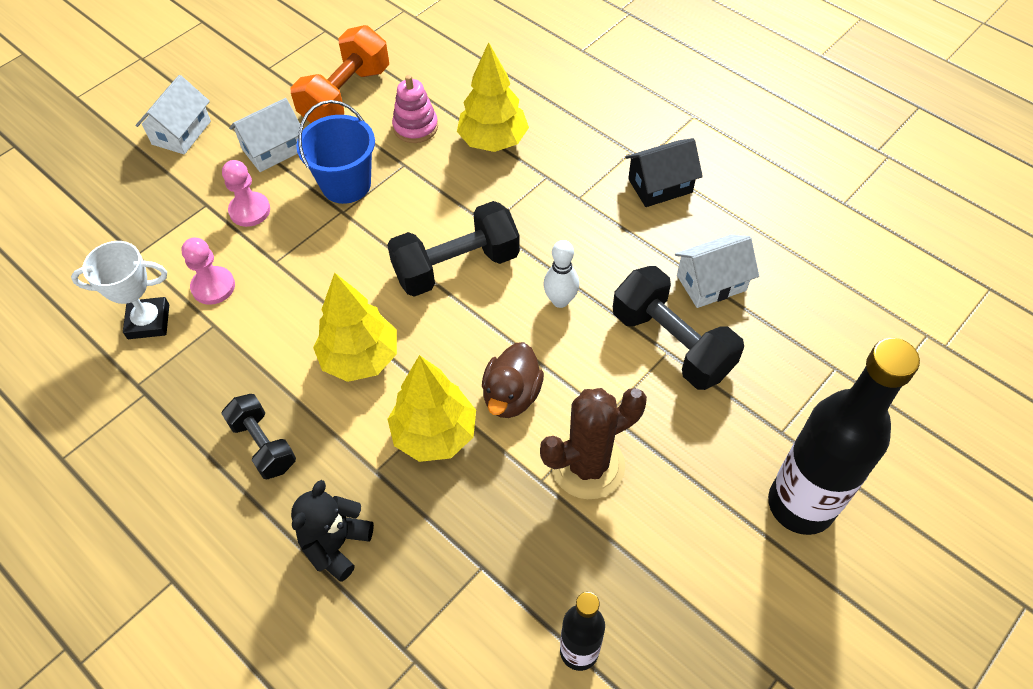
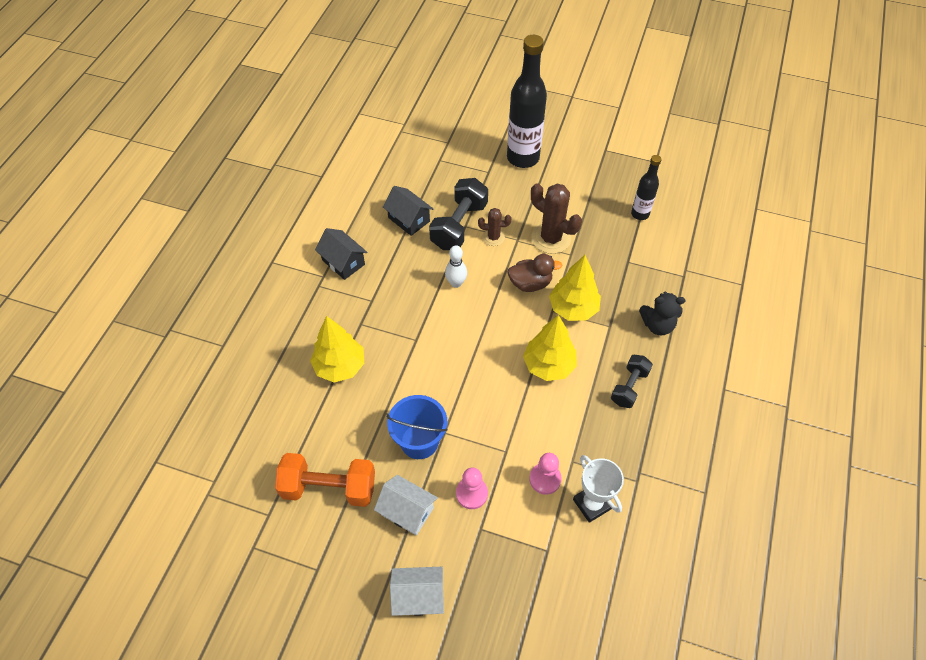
camera: 115 degrees left, 0 degrees up
(415, 127) = (345, 422): pink stacking toy -> none
(456, 266) = (457, 344): black dumbbell -> none
(627, 382) = (493, 237): none -> brown cactus
(711, 283) = (409, 219): white house -> black house

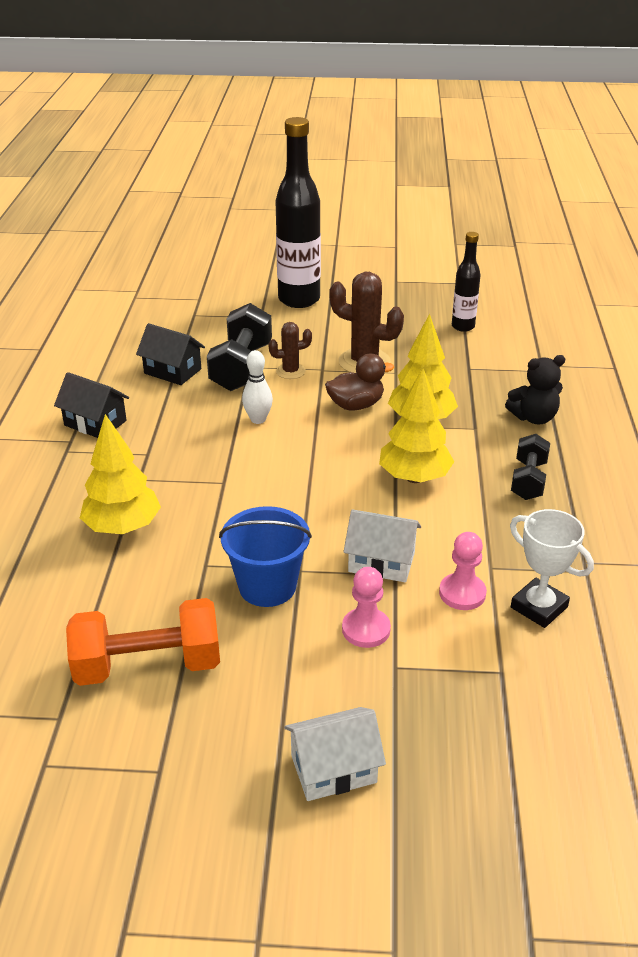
camera: 15 degrees left, 20 degrees down
(407, 511) = (278, 669): white house -> white house (381, 562)

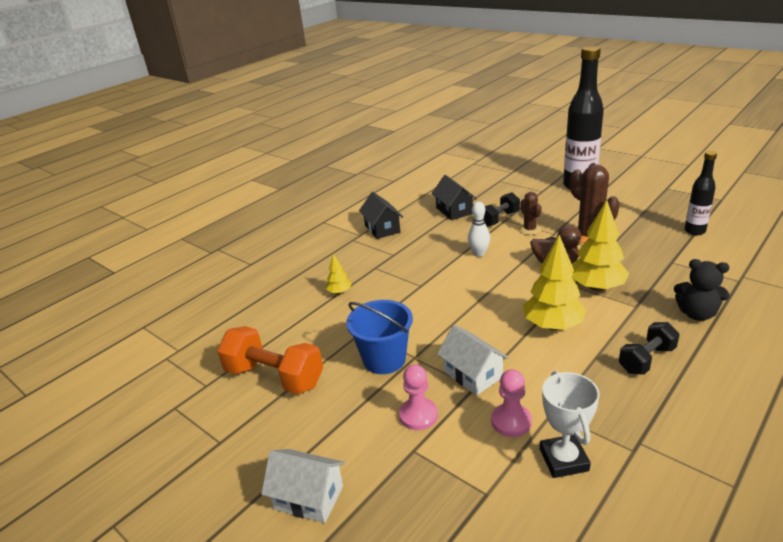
camera: 40 degrees right, 5 degrees down
(123, 527) = (339, 292): yellow tree -> yellow tree, size x0.49
(241, 367) = (499, 219): black dumbbell -> black dumbbell, size x0.62
(290, 371) = (529, 229): brown cactus -> brown cactus turned 45 degrees clockwise

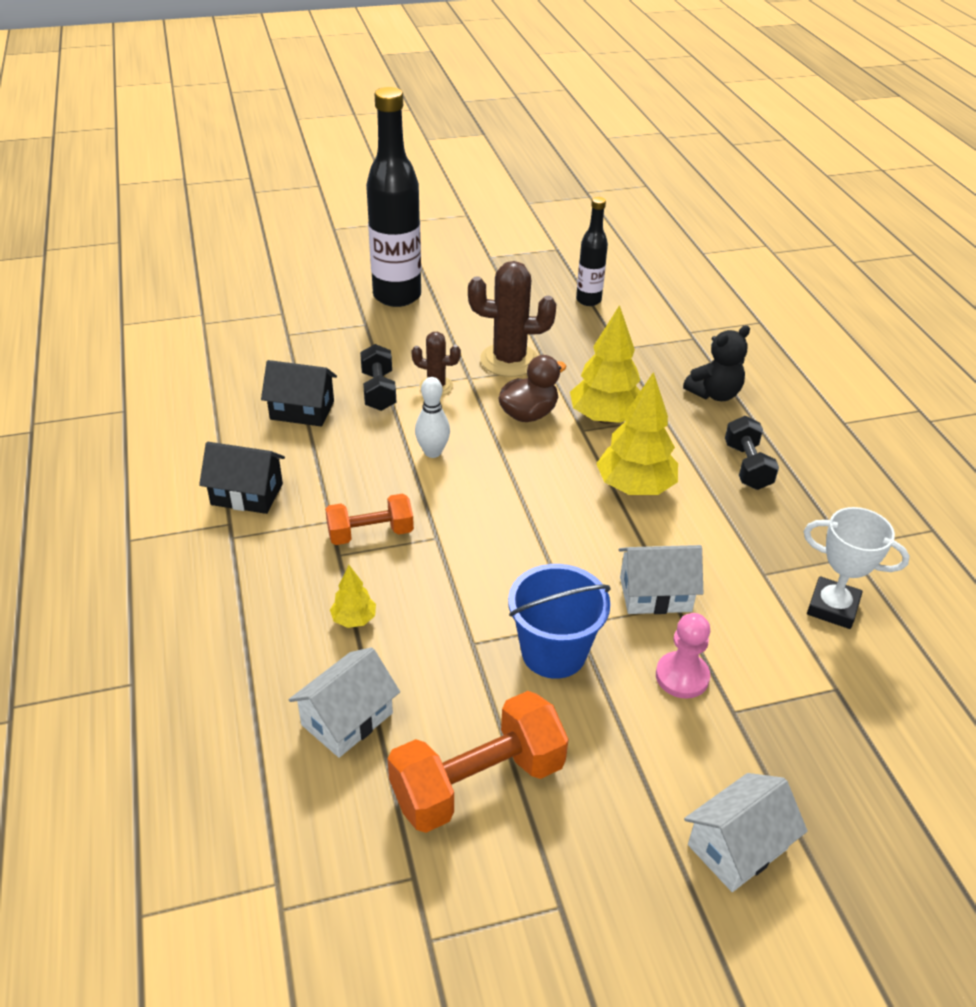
camera: 60 degrees left, 10 degrees up
(279, 321) = (347, 719): none -> white house
(398, 268) = (370, 533): none -> orange dumbbell
(511, 421) = (753, 610): pink pawn -> none

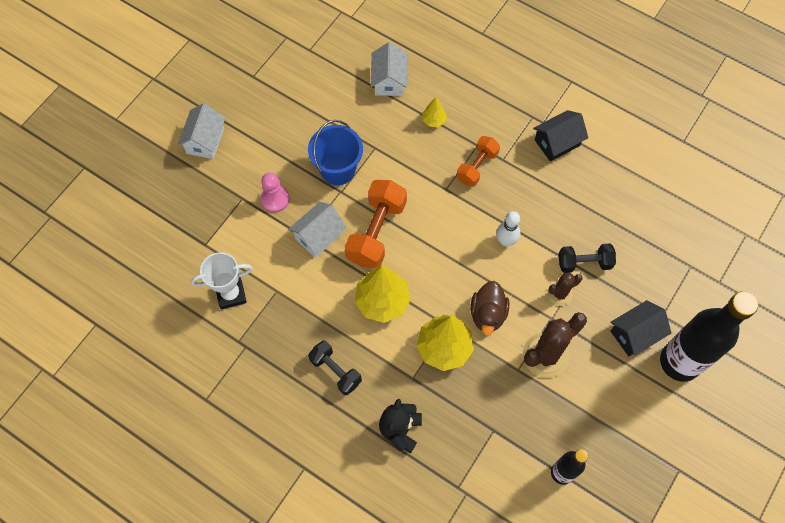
camera: 140 degrees right, 25 degrees up
(302, 410) = (603, 214): black house -> black house (635, 334)
(378, 391) = (584, 263): black dumbbell -> black dumbbell turned 45 degrees counterclockwise
(478, 782) = (317, 94): orange dumbbell -> orange dumbbell (376, 232)

